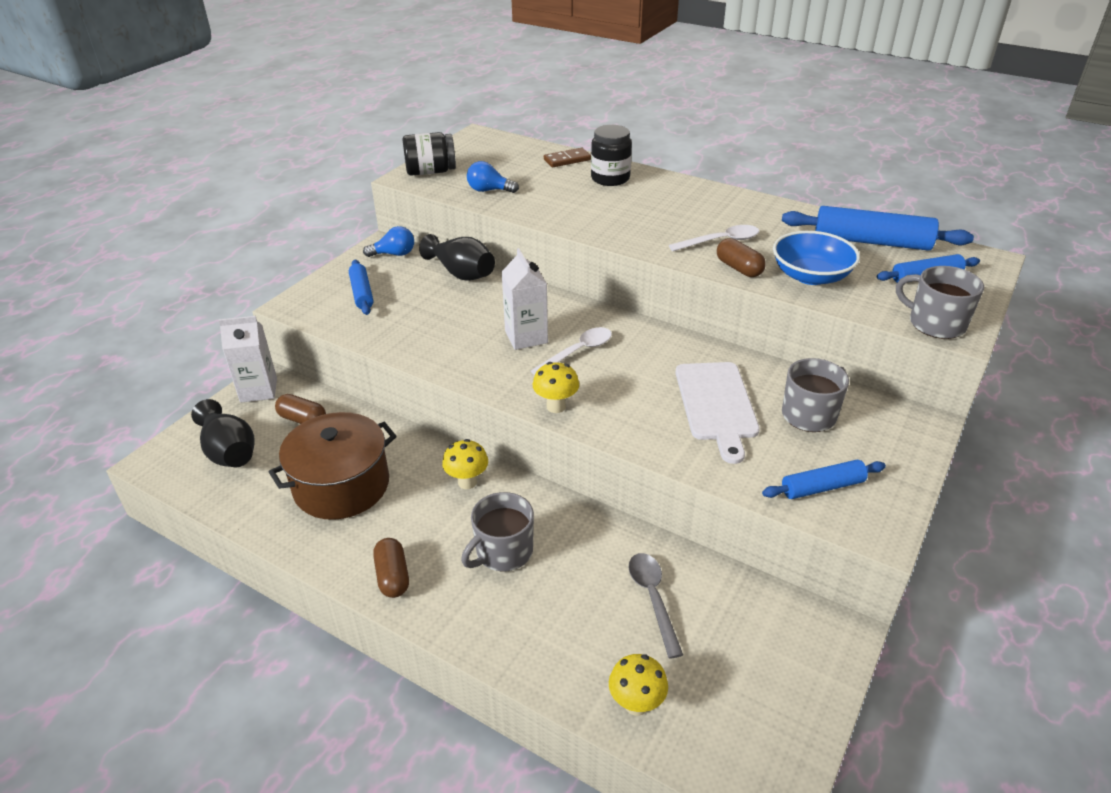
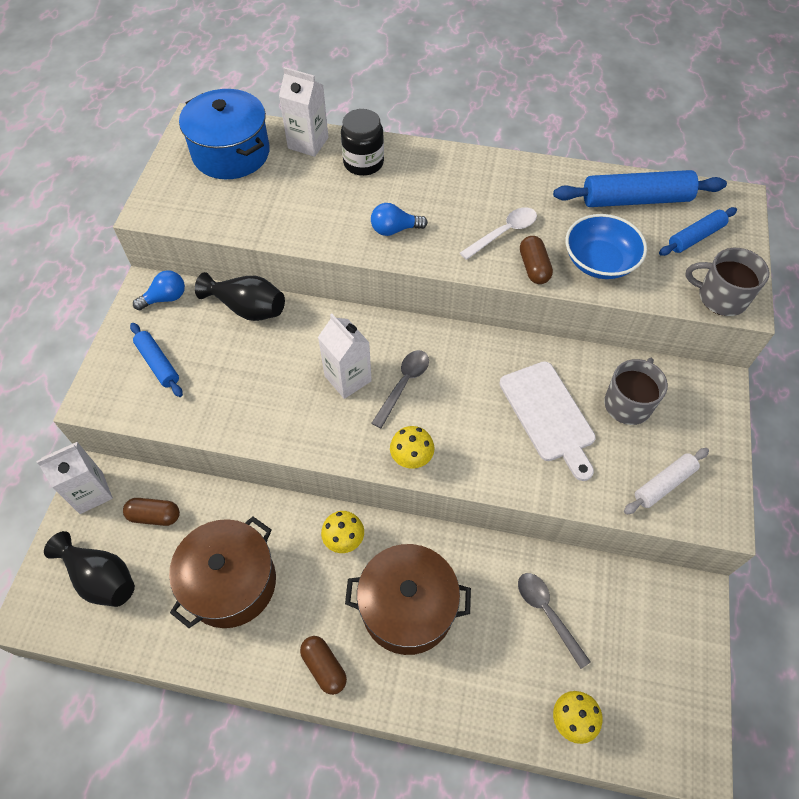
camera: 20 degrees left, 20 degrees up
(430, 172) = (171, 195): black jar -> none
(489, 190) = (248, 211): blue light bulb -> blue light bulb (394, 229)
(496, 156) = (231, 153): none -> blue pot
(503, 552) = (407, 607): grey mug -> brown pot
(567, 160) = (308, 143): brown domino -> white carton
(578, 352) = (403, 385): white spoon -> grey spoon
(739, 268) = (534, 267): brown capsule -> brown capsule turned 45 degrees clockwise
(822, 487) = (664, 484): blue rolling pin -> white rolling pin

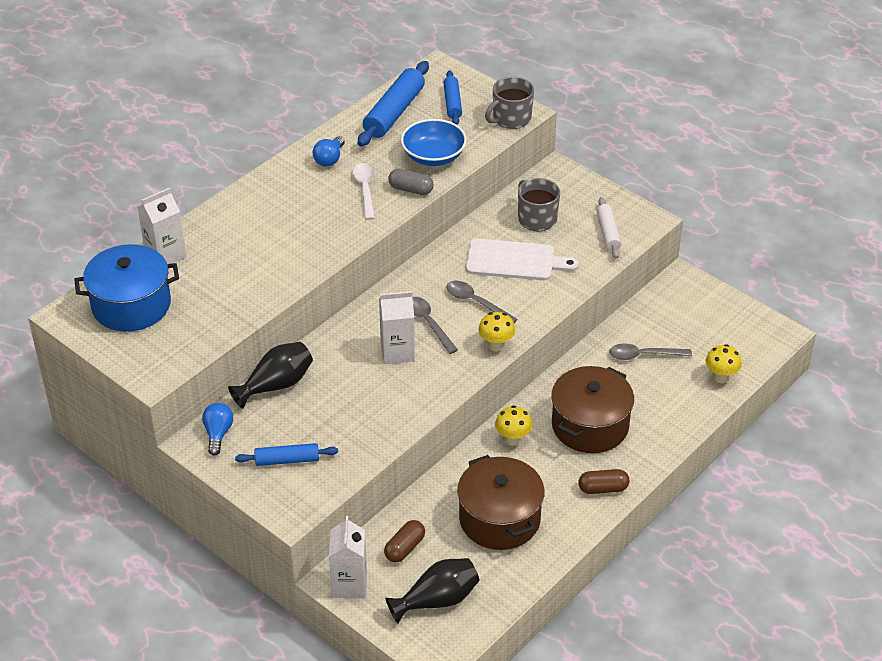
camera: 60 degrees left, 15 degrees down
(363, 163) = (221, 232): black jar -> none
(394, 229) = (309, 243): blue light bulb -> blue light bulb (329, 159)
(461, 410) = (476, 302): none -> grey spoon
(534, 267) = (411, 189): brown capsule -> grey capsule

